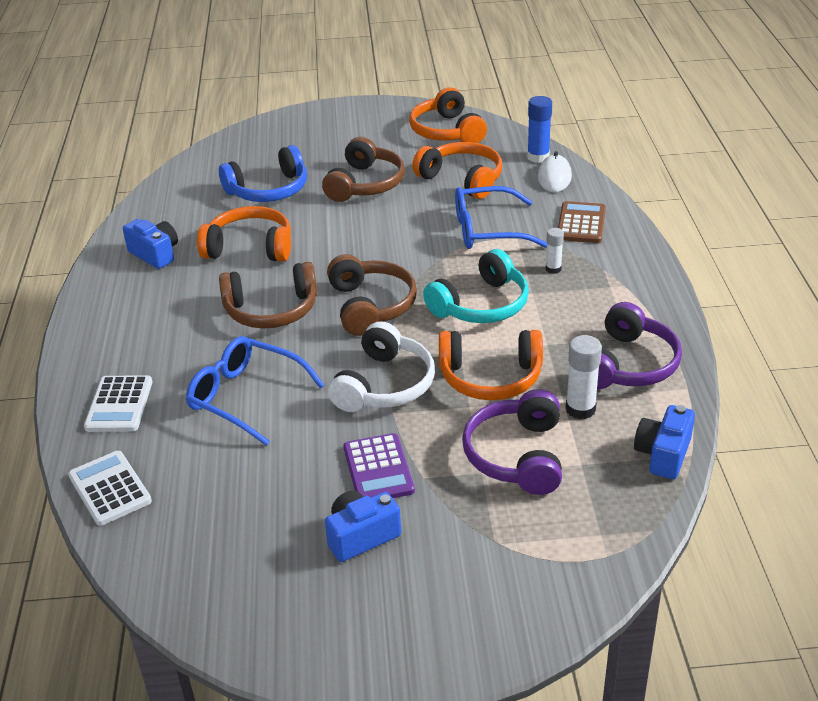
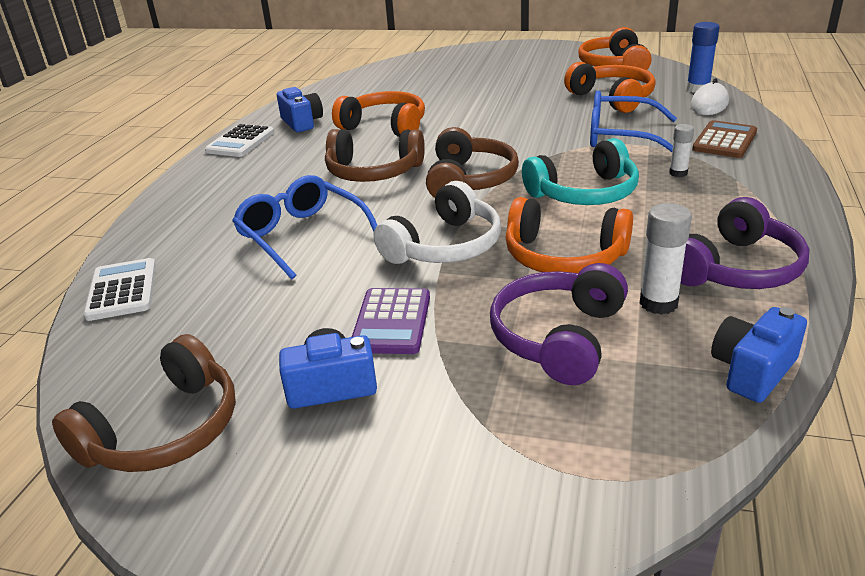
camera: 20 degrees right, 5 degrees down
(119, 405) = (186, 224): white calculator -> white calculator (240, 142)
(268, 190) = (428, 90): blue headphones -> none
(365, 184) = (517, 94): brown headphones -> brown headphones (164, 430)

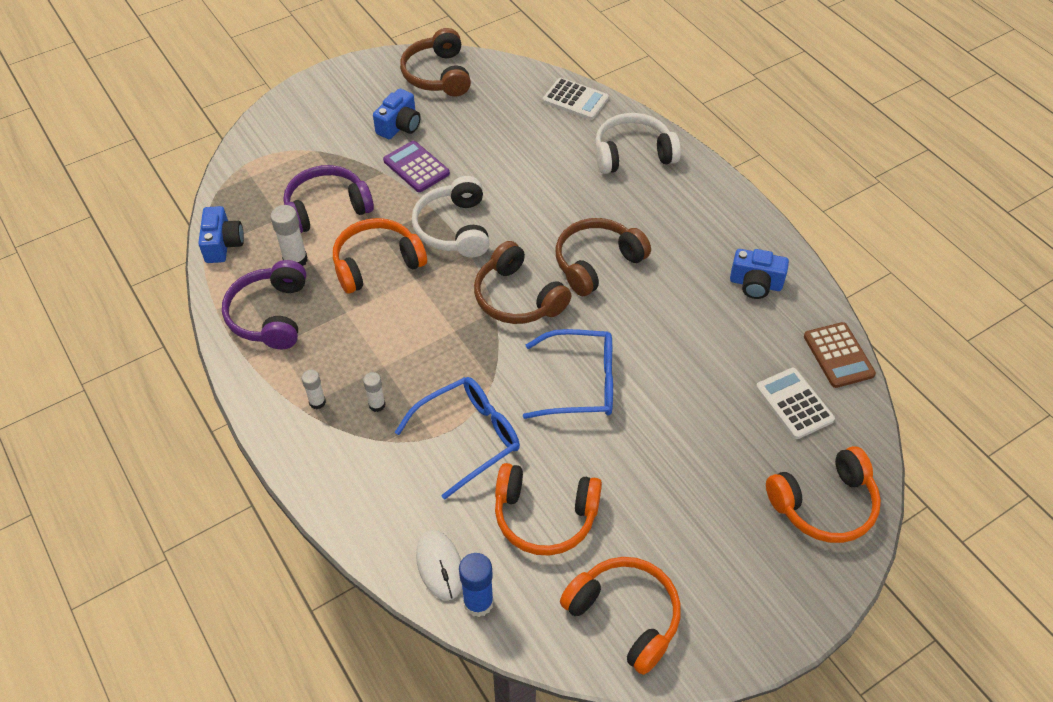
camera: 130 degrees right, 20 degrees up
(194, 219) = (633, 154): none -> white headphones
(240, 142) = (753, 231): white calculator -> white calculator (794, 404)
(301, 235) = (548, 184): blue glasses -> blue glasses (581, 383)
(385, 126) = (680, 324): orange headphones -> orange headphones (824, 504)
(559, 337) = (327, 208): purple headphones -> purple headphones turned 90 degrees counterclockwise
(584, 193) = (422, 334): turquoise headphones -> none
(724, 141) = (375, 487): brown calculator -> brown calculator (838, 355)
(735, 193) = (317, 402): none -> white glue stick

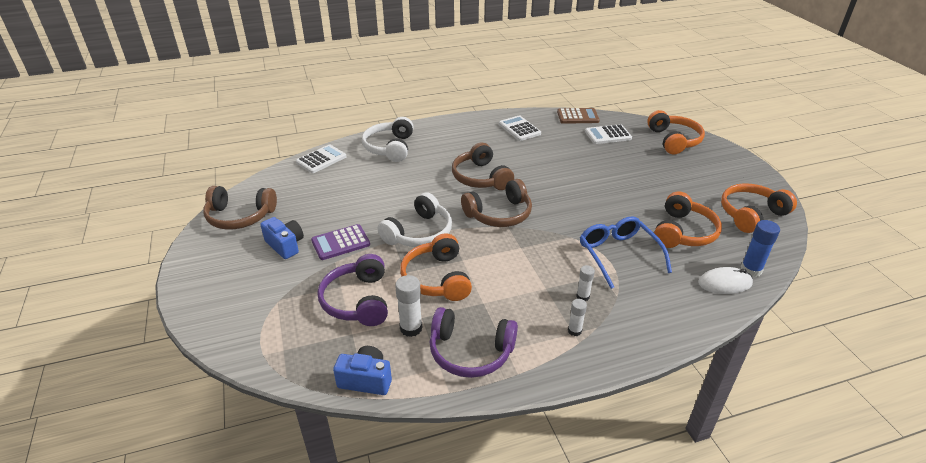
camera: 75 degrees left, 15 degrees down
(454, 228) = (419, 233): white headphones -> white headphones turned 60 degrees counterclockwise
(581, 383) = (580, 200): blue glasses -> none
(755, 284) = (519, 129): blue camera -> white calculator

